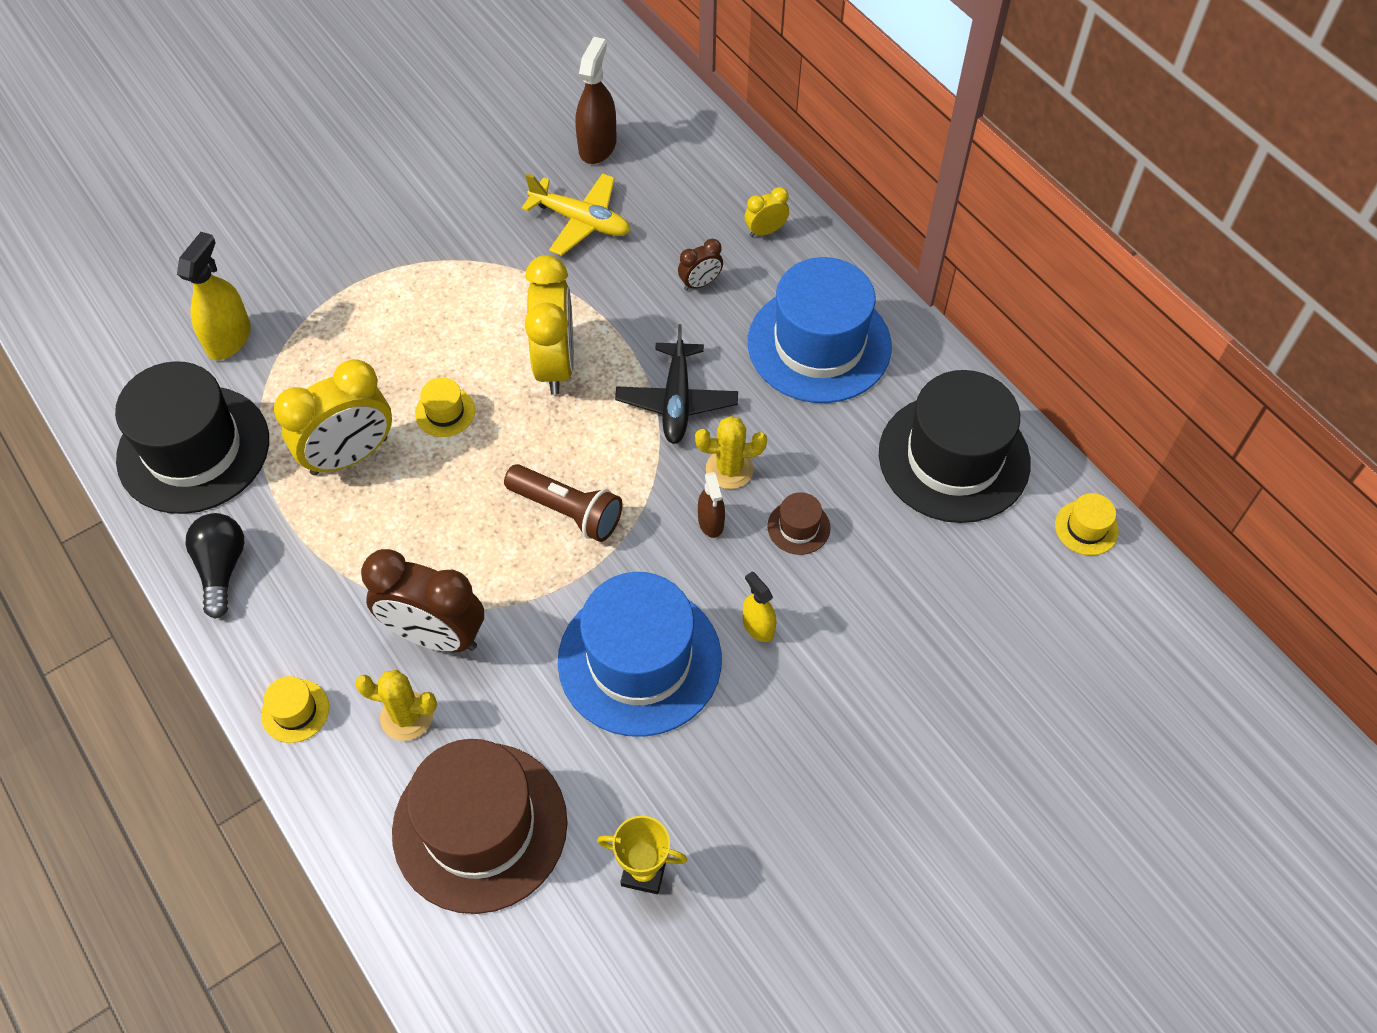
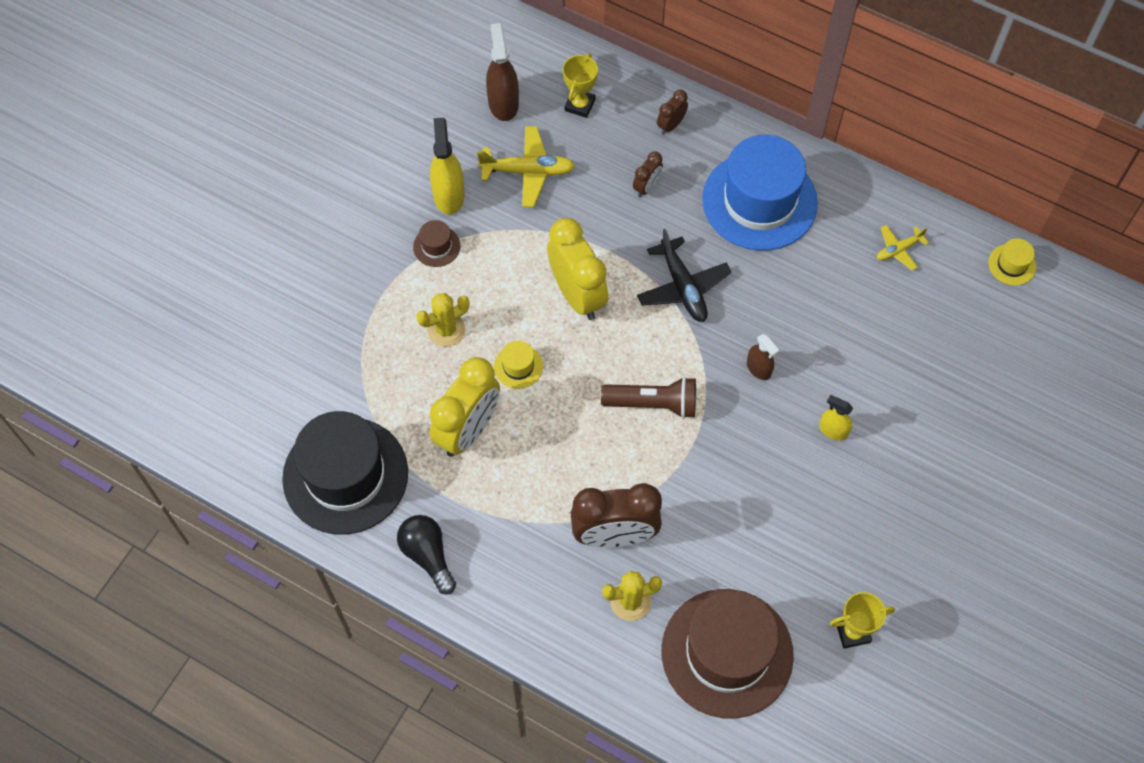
camera: 25 degrees left, 5 degrees up
(229, 338) = (314, 377): yellow spray bottle -> yellow spray bottle (448, 195)
(295, 711) = (549, 633): yellow hat -> none
(639, 660) = (767, 489): blue hat -> none
(677, 176) = (580, 105): none -> yellow trophy
(729, 469) = (749, 323): yellow cactus -> yellow cactus (446, 330)
(765, 231) = (671, 125): yellow clock -> brown clock
(798, 527) = (821, 346): brown hat -> brown hat (436, 246)
(954, 458) = (898, 250): black hat -> yellow plane

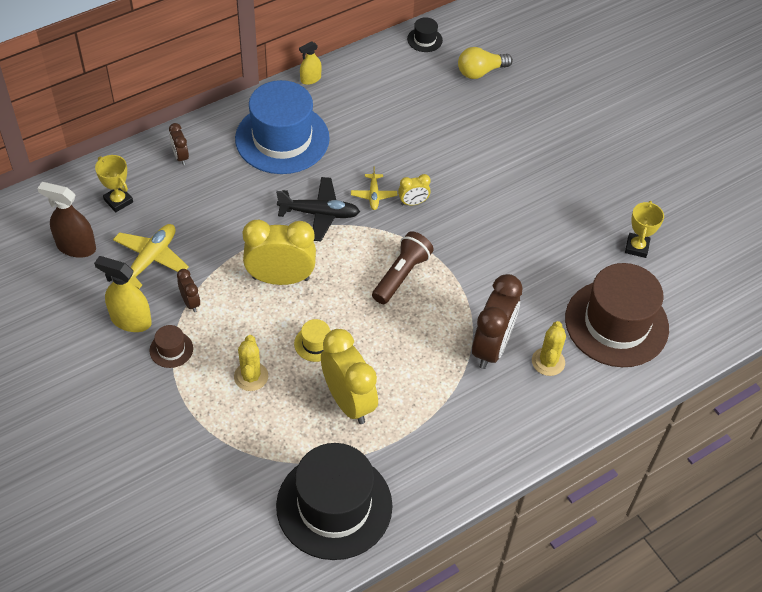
camera: 65 degrees left, 10 degrees down
(428, 555) = (438, 477): black light bulb -> none
(647, 187) = (221, 195): brown clock -> brown clock (190, 302)
(758, 368) = (413, 202): brown spray bottle -> yellow clock
(833, 430) = (485, 186): yellow spray bottle -> yellow spray bottle (310, 79)
(898, 250) = (374, 87): yellow plane -> yellow plane (373, 195)
(1005, 346) = (480, 72): none -> yellow light bulb
(1012, 264) = (424, 39): yellow hat -> black hat

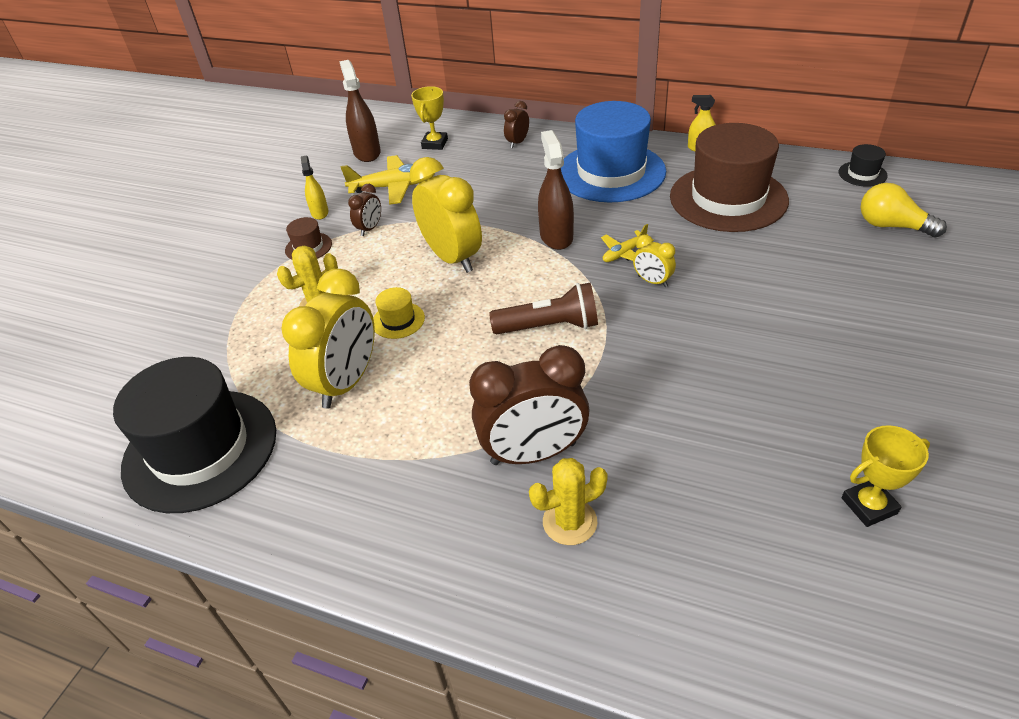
camera: 60 degrees right, 10 degrees down
(131, 320) = (319, 212): yellow spray bottle -> yellow spray bottle, size x0.60
(319, 213) = (556, 236): black plane -> brown spray bottle
(616, 323) = (715, 561): brown hat -> brown hat (728, 198)

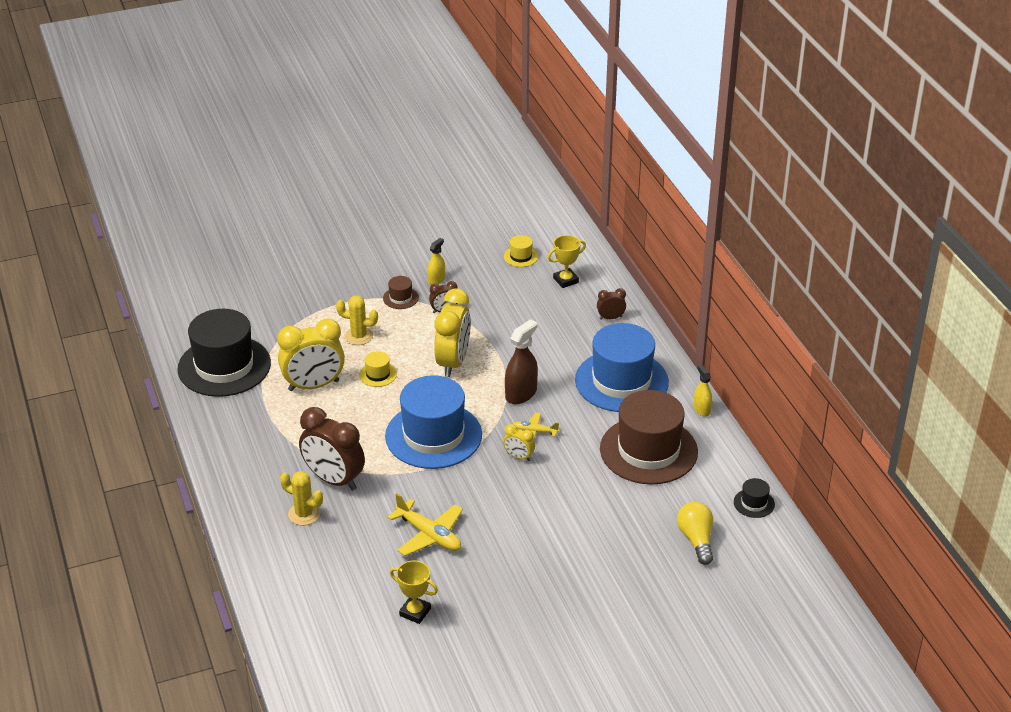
camera: 45 degrees right, 5 degrees down
(367, 152) = (521, 256): brown spray bottle -> yellow hat
(393, 187) = (496, 293): yellow plane -> yellow plane (429, 535)
(549, 326) = (433, 435): brown flashlight -> blue hat
(652, 281) = (518, 457): yellow clock -> yellow clock turned 60 degrees counterclockwise

